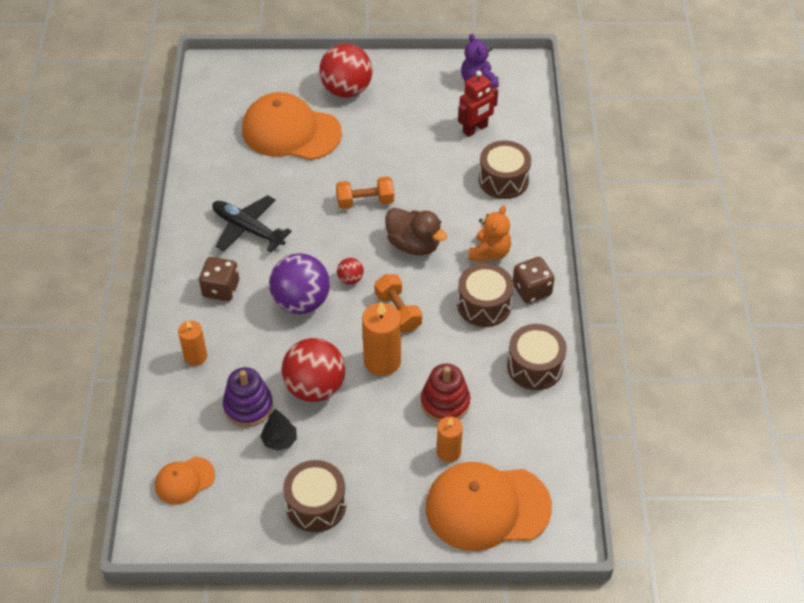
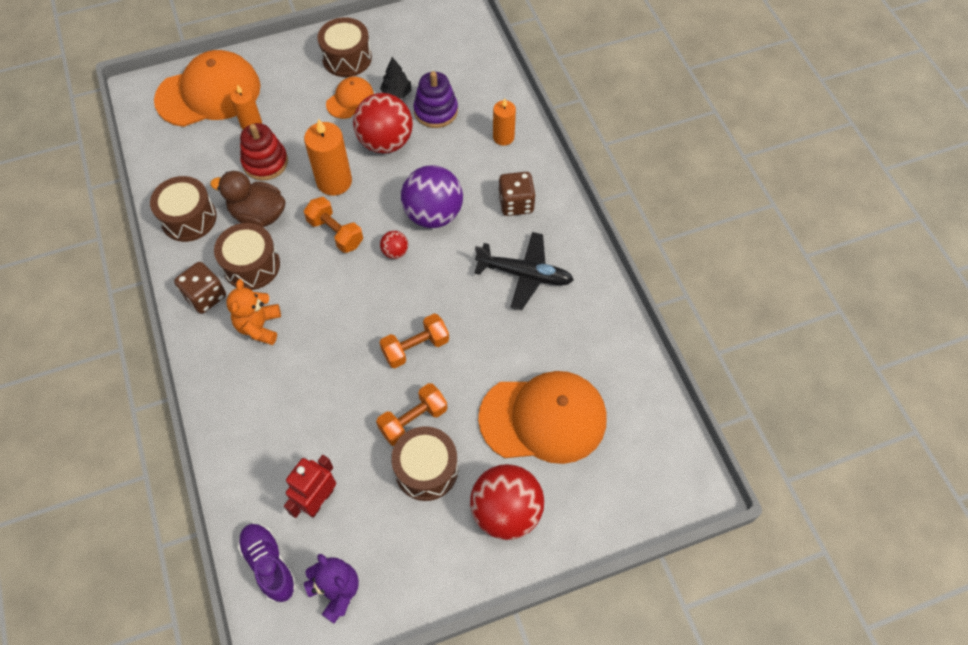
camera: 160 degrees right, 10 degrees up
(184, 480) = (457, 46): orange cap -> orange cap (350, 99)
(388, 156) = (413, 420): none -> orange dumbbell
(413, 245) = (344, 310): brown duck -> brown duck (258, 215)
(503, 180) = (265, 430): brown drum -> brown drum (426, 469)
(519, 105) = (269, 564): none -> purple shoe

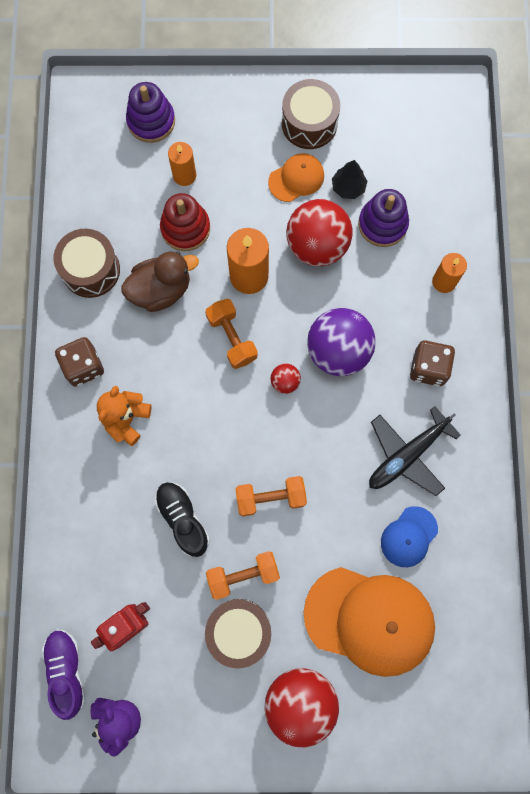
camera: 20 degrees right, 15 degrees up
(208, 93) = (151, 121): orange cap -> purple stacking toy
(251, 265) = (138, 347): brown drum -> none
(258, 215) = (161, 290): brown duck -> brown duck turned 120 degrees clockwise
(340, 392) = (183, 519): none -> black shoe
(524, 274) = (407, 454): black plane -> black plane turned 105 degrees clockwise
(551, 338) = (409, 536): none -> blue cap

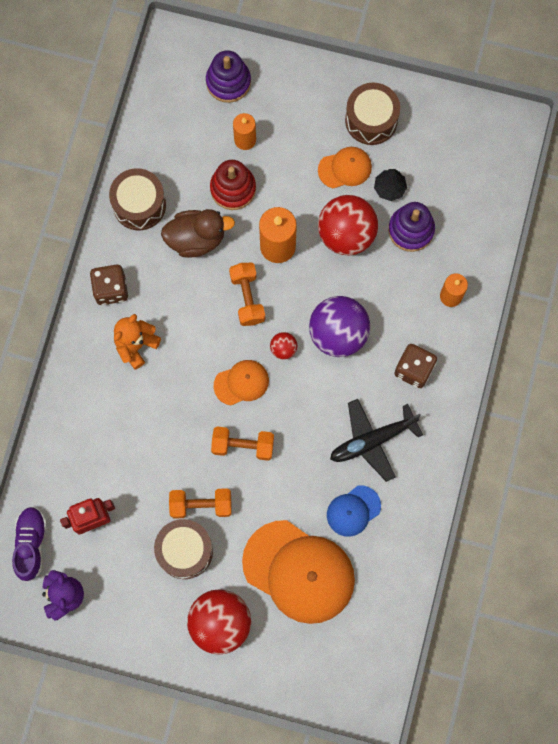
camera: 15 degrees right, 0 degrees up
(183, 519) = (162, 444): black shoe -> none
(250, 430) = (241, 383): none -> orange cap

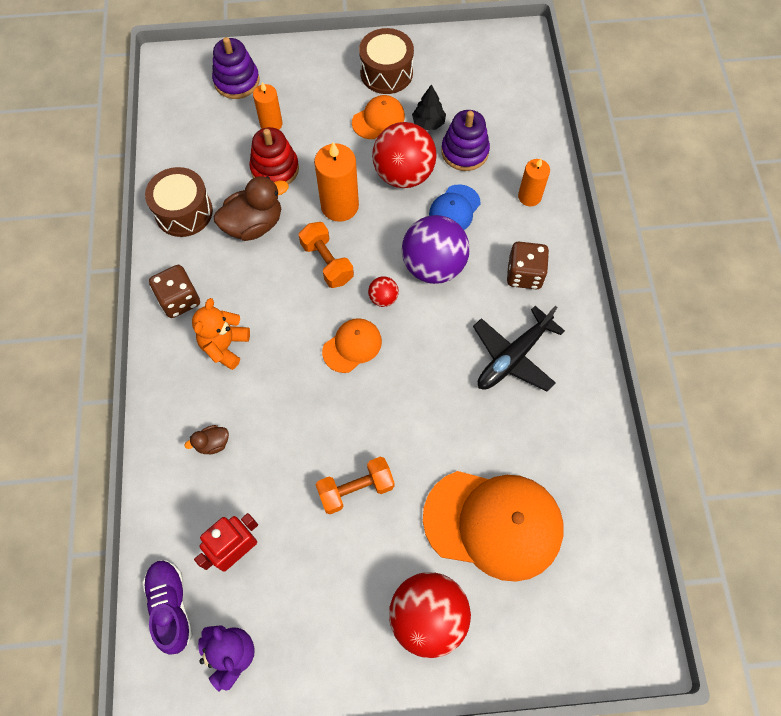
camera: 20 degrees left, 10 degrees down
(100, 426) = (212, 443): none -> brown duck
(185, 551) = (356, 547): brown drum -> none
(243, 445) = (378, 409): orange dumbbell -> none
(353, 511) = (524, 436): blue cap -> blue cap (454, 209)

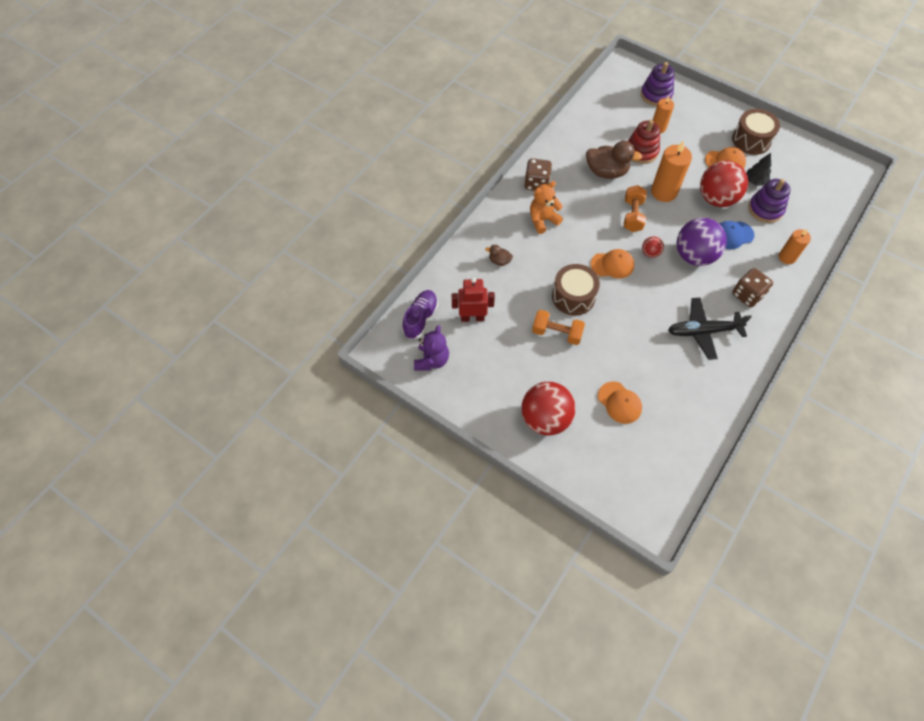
camera: 40 degrees right, 5 degrees down
(184, 212) = (573, 143): brown drum -> brown drum (573, 297)
(493, 523) = (619, 402): orange cap -> orange cap, size x0.49

